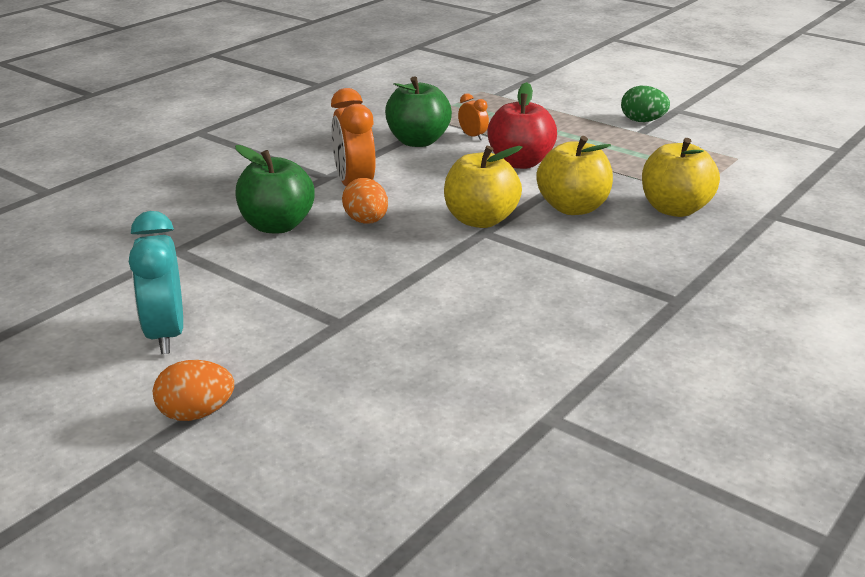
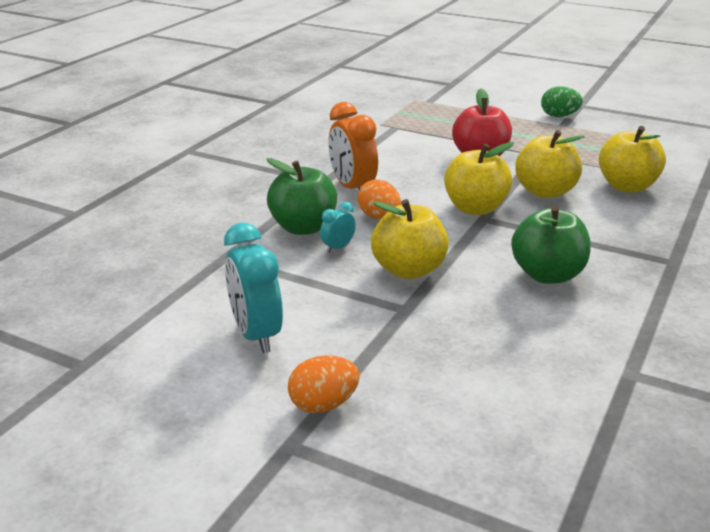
camera: 10 degrees left, 0 degrees up
(302, 250) = (338, 247): none -> turquoise clock
(366, 281) = (408, 270): none -> yellow apple
(418, 141) = (385, 145): green apple -> green apple (547, 275)
(473, 136) = (428, 138): orange clock -> none

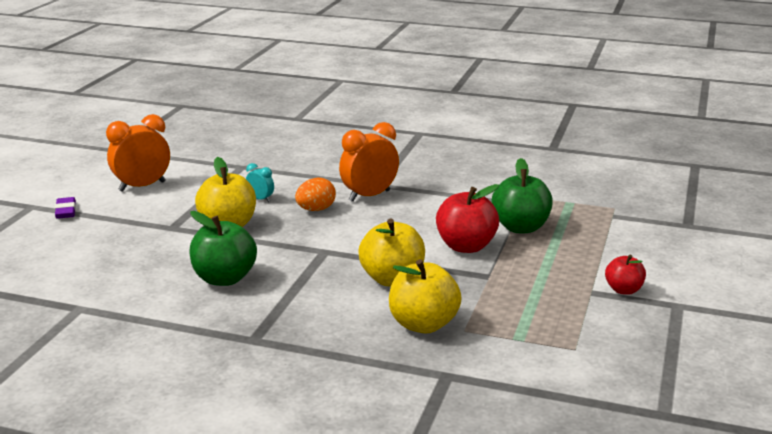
camera: 80 degrees right, 5 degrees down
(256, 335) = (142, 186): turquoise clock -> orange clock
(303, 227) = (291, 185): green apple -> green apple (520, 227)
(323, 405) = (66, 211): orange egg -> purple eraser
(475, 208) = (344, 247): yellow apple -> none
(559, 116) = (623, 290): green egg -> red apple

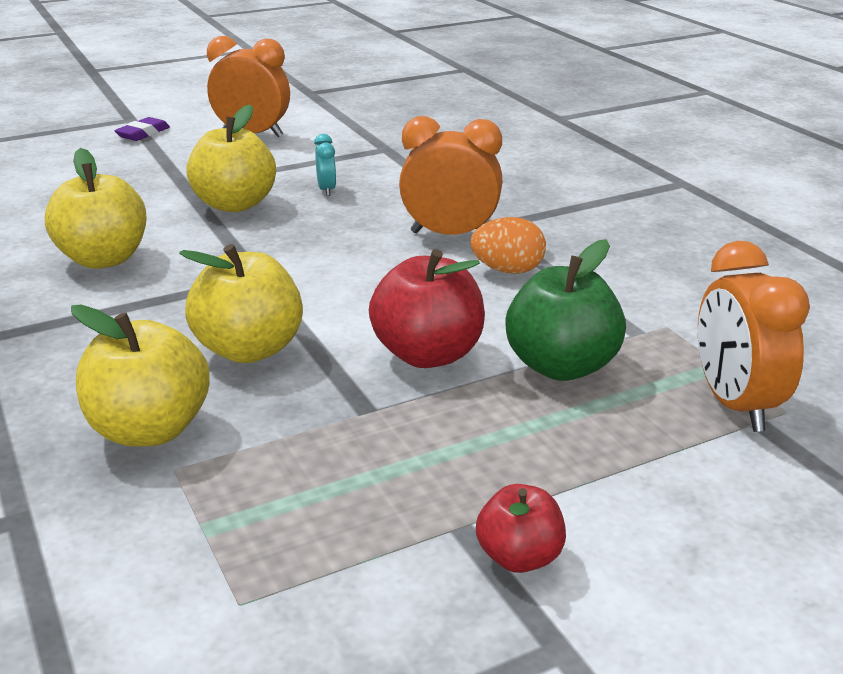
camera: 45 degrees right, 5 degrees up
(224, 279) = (104, 259): green apple -> yellow apple
(316, 210) = (355, 225): orange egg -> orange egg (507, 270)
(597, 213) = (735, 404): none -> orange clock

